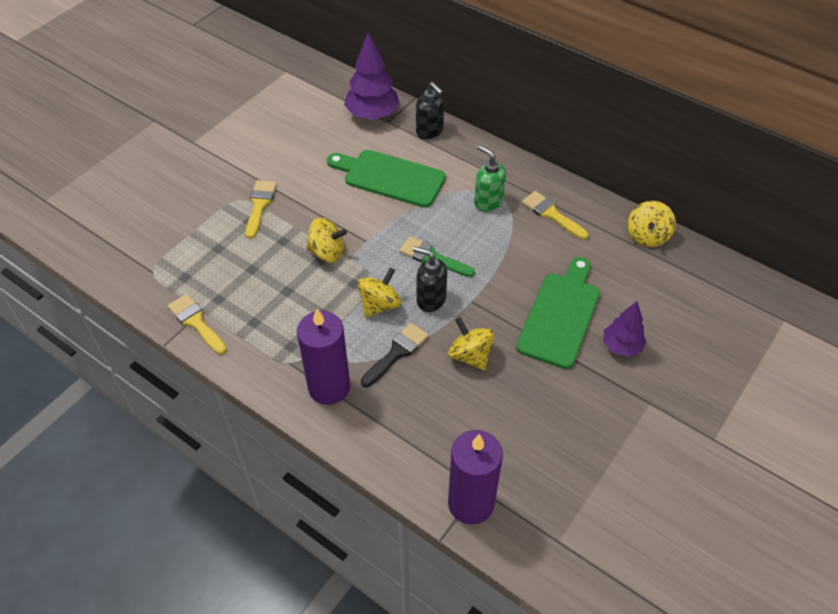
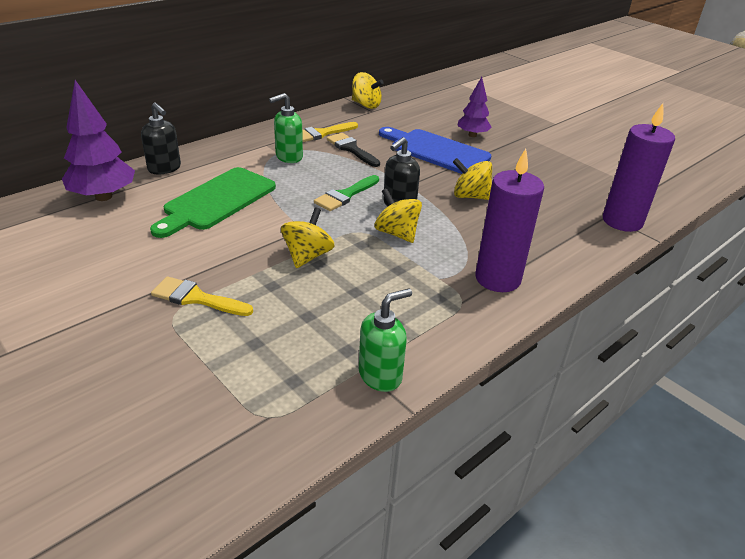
camera: 80 degrees left, 15 degrees down
(196, 322) = (380, 375): yellow brush -> green soap dispenser
(397, 353) = (460, 232): black brush -> black brush (351, 149)
(430, 131) = (164, 168): black soap dispenser -> black soap dispenser turned 75 degrees clockwise
(470, 355) = (470, 196): yellow spinning top -> yellow spinning top turned 45 degrees clockwise
(560, 315) = (436, 151): green cutting board -> blue cutting board

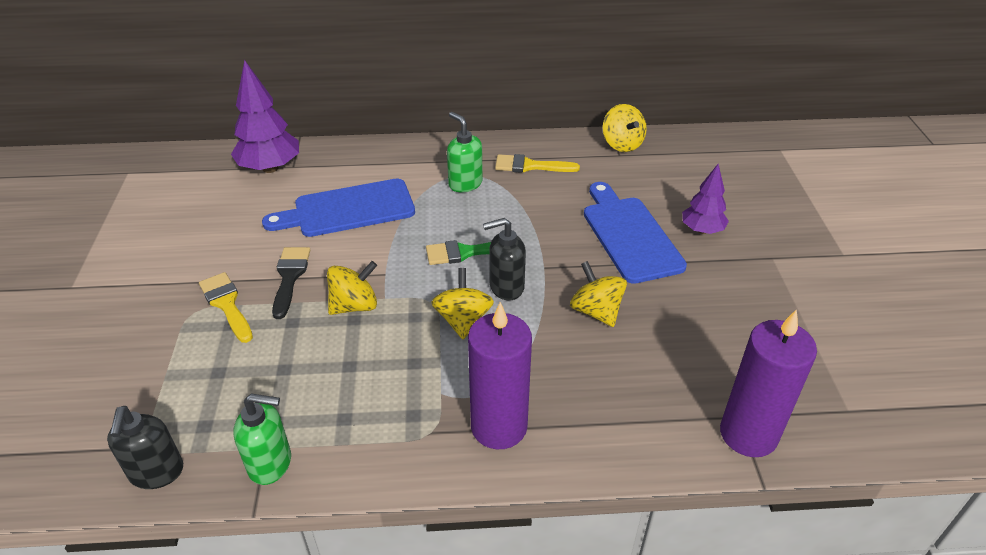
camera: 40 degrees right, 5 degrees up
(164, 168) = (345, 156): black soap dispenser -> black soap dispenser (156, 473)
(217, 201) = (348, 209): green cutting board -> blue cutting board
(288, 157) = (465, 184): green soap dispenser -> green soap dispenser turned 45 degrees clockwise
(351, 149) = (538, 197): black brush -> black brush (290, 277)

